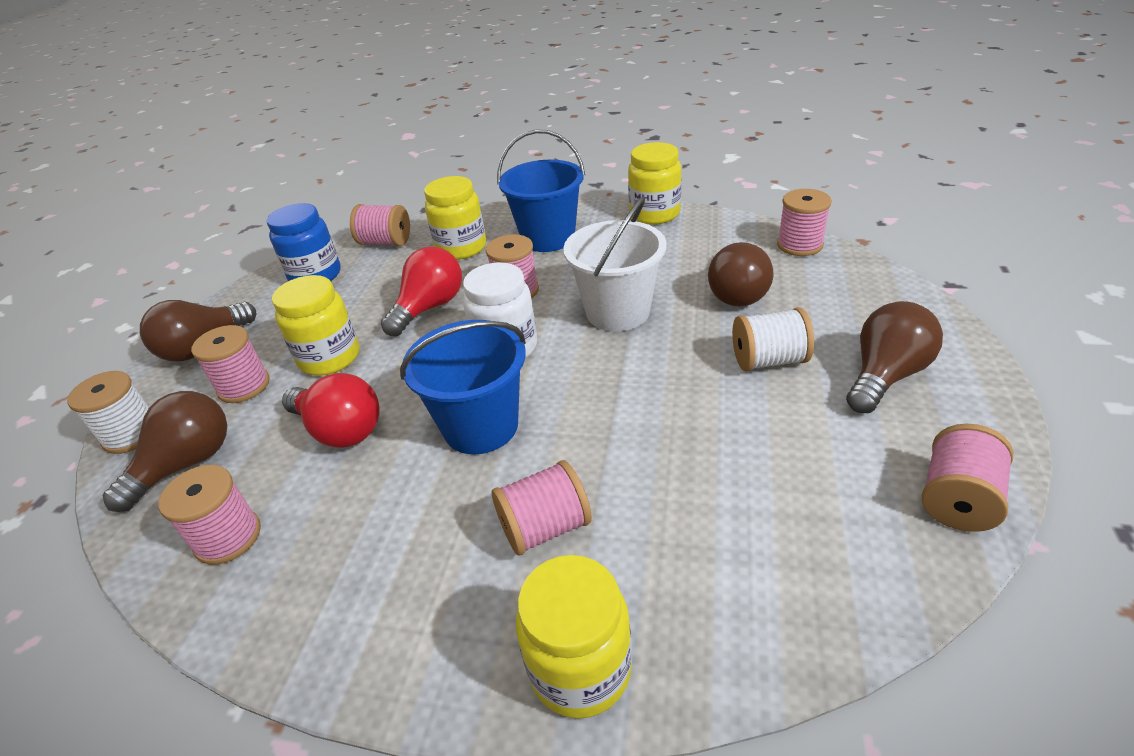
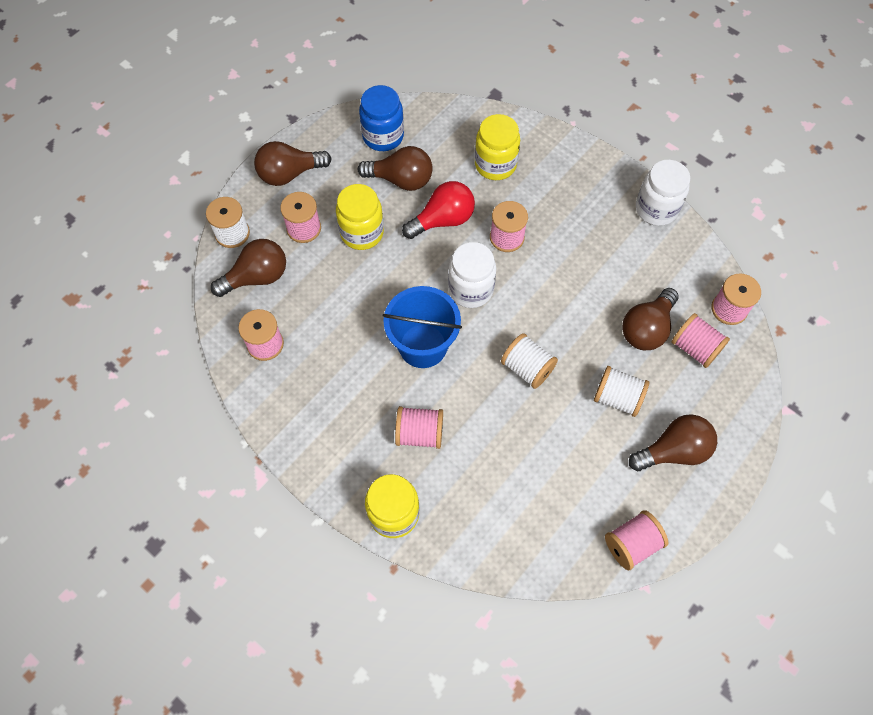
camera: 25 degrees right, 25 degrees up
(340, 430) = (346, 301): red light bulb -> none
(357, 298) = (401, 180): none -> brown light bulb
(385, 242) = (446, 123): pink spool -> pink spool (695, 348)
(548, 238) = (562, 190): blue bucket -> none
(618, 312) = (558, 299): white bucket -> none
(636, 384) = (527, 368): none -> white spool
(654, 214) = (656, 209): yellow jar -> white jar

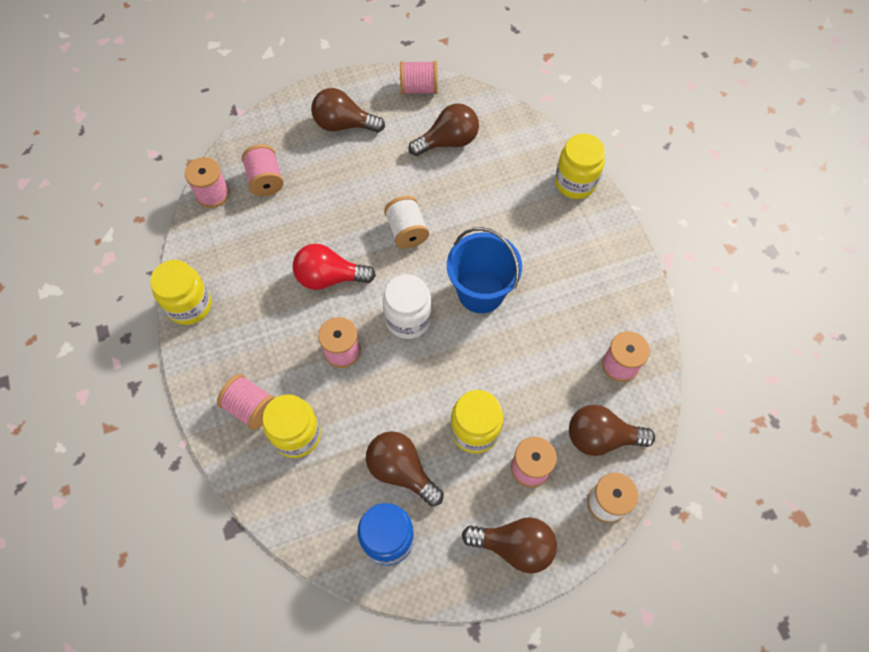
camera: 150 degrees left, 0 degrees up
(419, 433) = (524, 226): pink spool -> pink spool (251, 408)
(443, 220) = (388, 401): red light bulb -> red light bulb (329, 277)
(617, 398) = (354, 176): white spool -> none
(646, 329) = (289, 212): brown light bulb -> brown light bulb (448, 141)
(656, 209) = (189, 305): white jar -> yellow jar

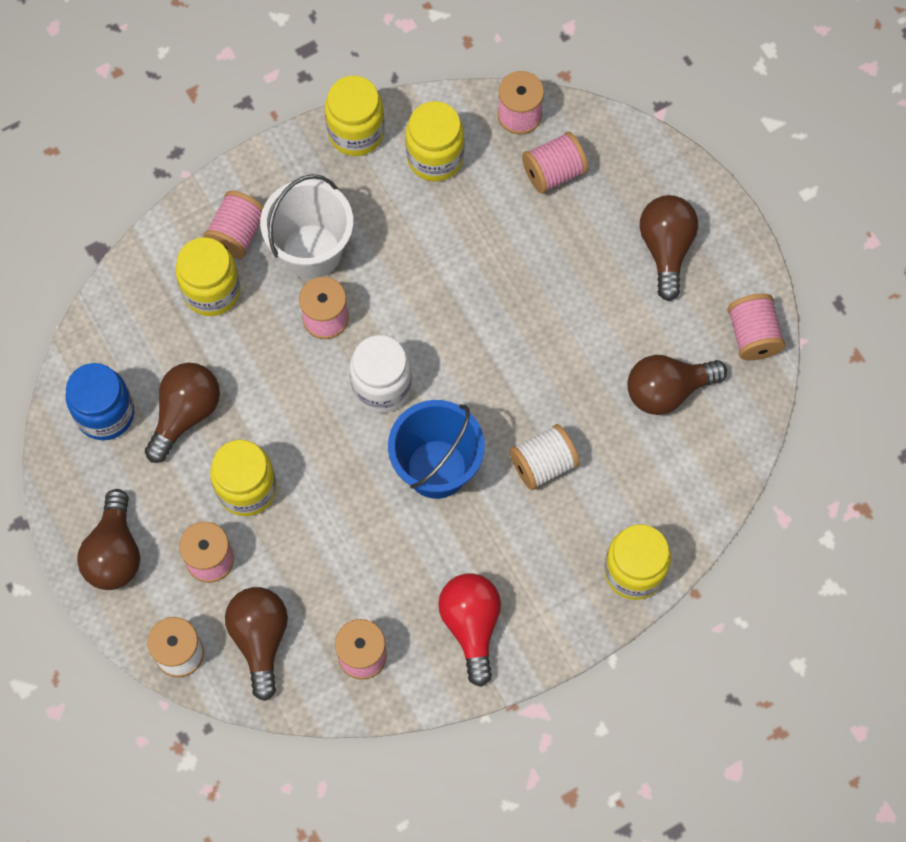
camera: 80 degrees right, 5 degrees up
(229, 254) = (435, 158): none -> yellow jar
(282, 353) = (311, 251): none -> white bucket
(329, 277) = (424, 282): red light bulb -> red light bulb (471, 626)
(407, 231) = (510, 362): white spool -> white spool (543, 464)
(448, 141) = (667, 390): brown light bulb -> brown light bulb turned 105 degrees clockwise

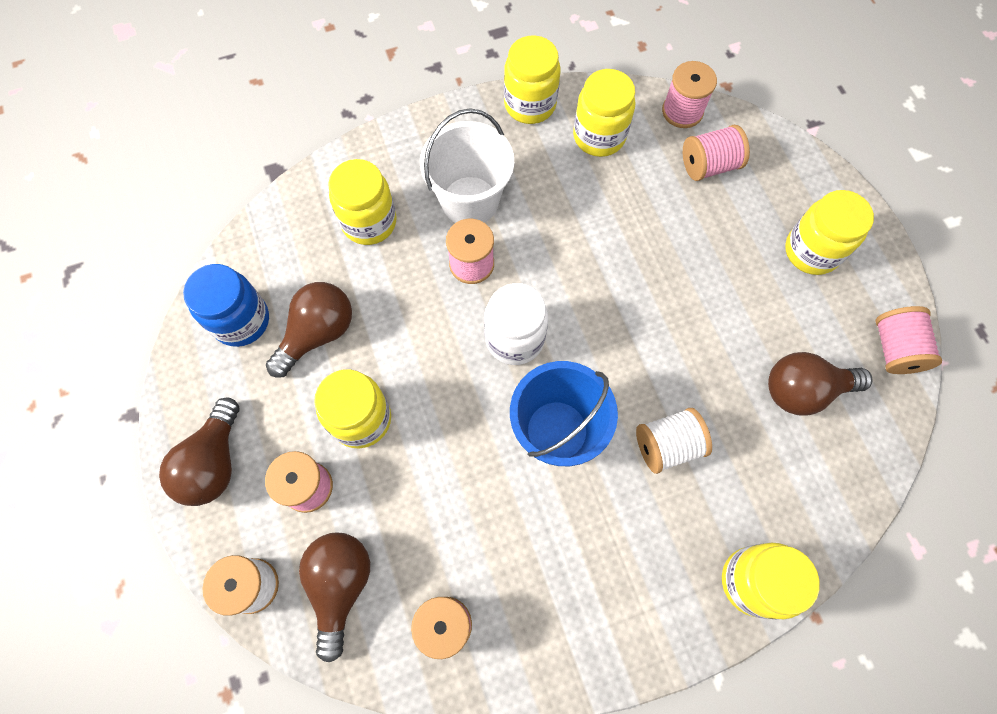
camera: 10 degrees right, 0 degrees up
(237, 234) = (404, 175): pink spool -> none
(471, 626) = (568, 612): red light bulb -> none
(666, 249) = (811, 251): brown light bulb -> yellow jar

